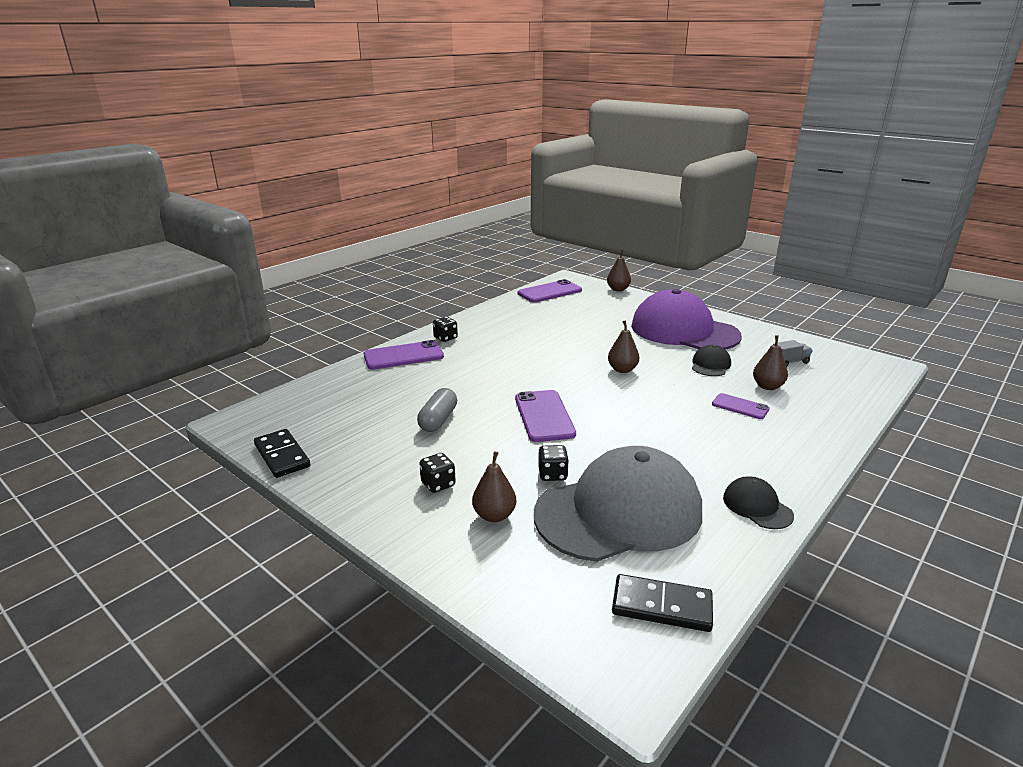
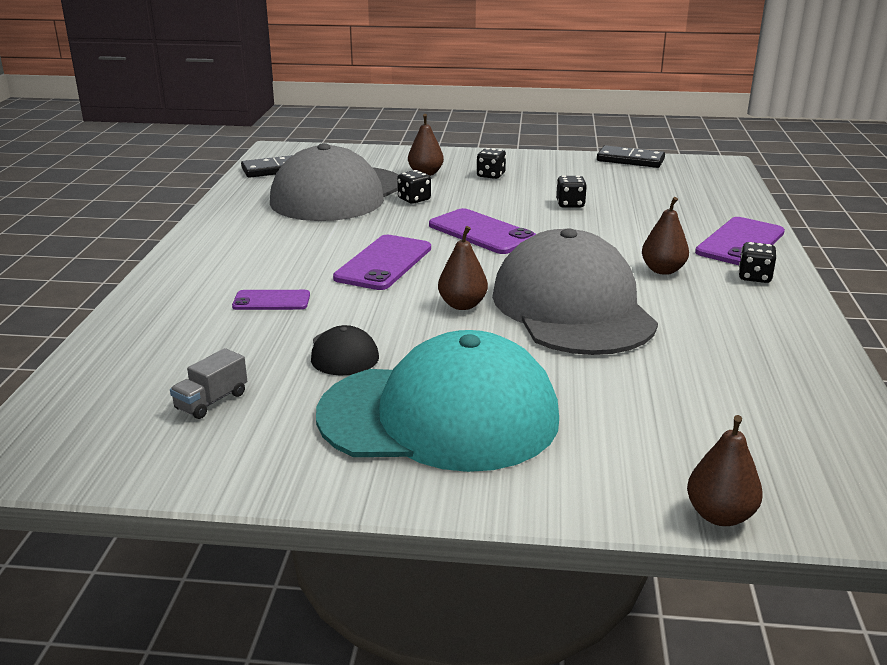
camera: 145 degrees right, 0 degrees up
(438, 420) = (570, 204): grey capsule -> black dice
(549, 292) = (828, 438): purple phone -> purple phone (383, 263)
(565, 352) = (572, 307): none -> grey cap
(684, 331) = (439, 416): purple cap -> turquoise cap
(757, 506) = (226, 222): black cap -> none
(767, 386) = (241, 341): brown pear -> brown pear (663, 270)

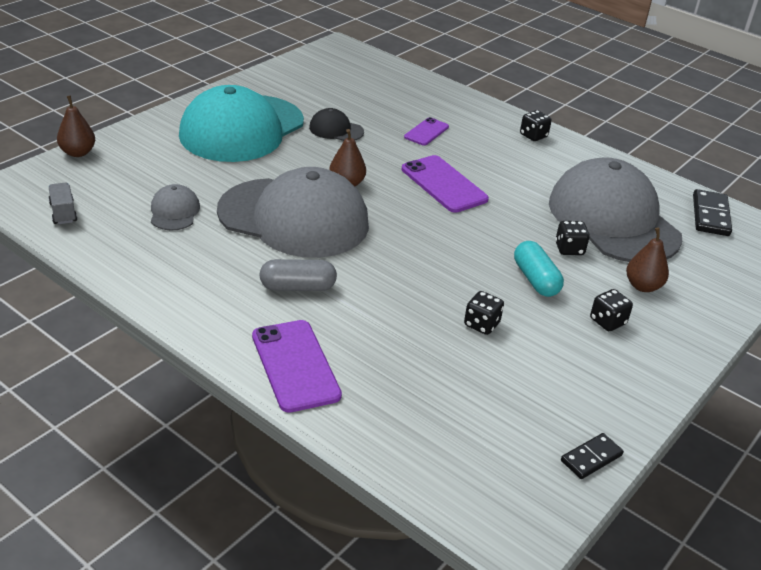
camera: 120 degrees right, 10 degrees up
(211, 401) = (331, 88): grey truck -> grey truck (63, 213)
(480, 201) = (535, 280): none -> turquoise capsule
(481, 232) = (460, 246): purple phone -> none
(630, 160) = (591, 458): black domino -> black domino, size x0.64
(663, 270) = (298, 287): brown pear -> grey capsule
(686, 371) = (174, 211): none -> grey cap
(754, 277) = (232, 323): black dice -> black dice (533, 136)

